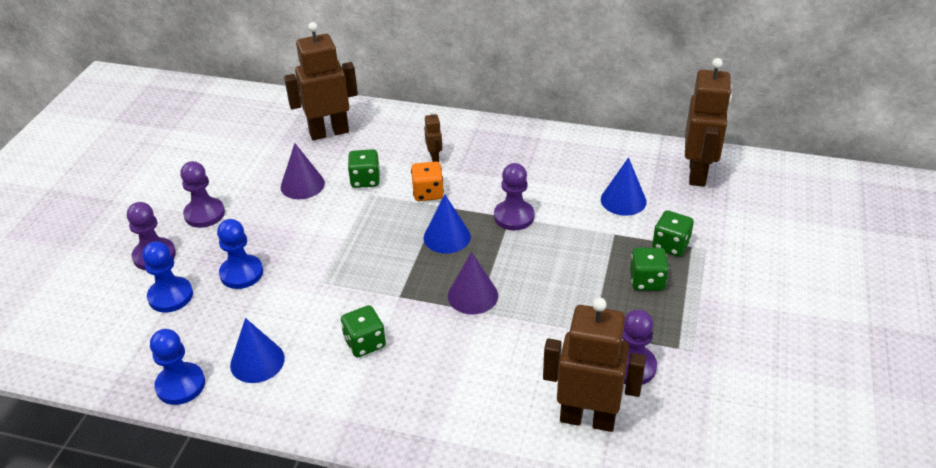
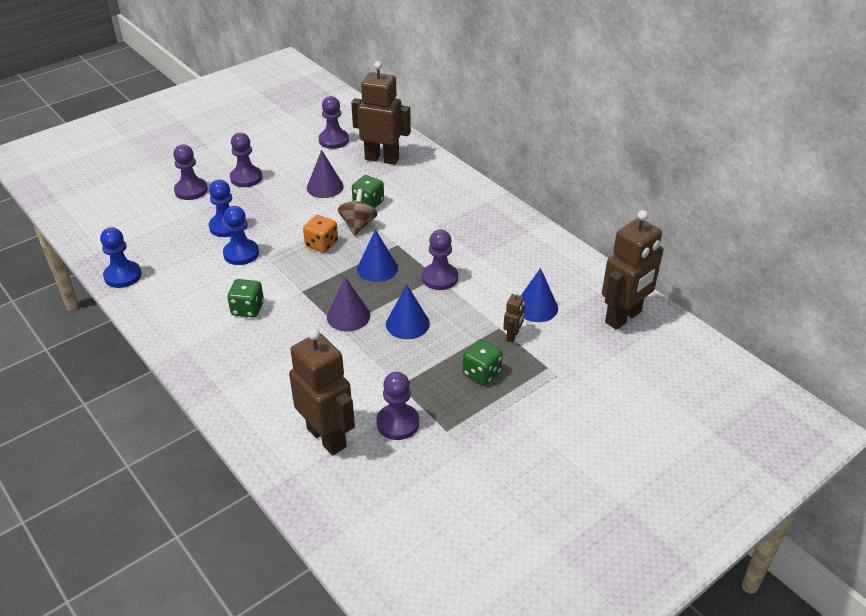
camera: 35 degrees right, 0 degrees up
(170, 296) = (173, 220): blue pawn -> blue pawn (241, 253)
(257, 135) = (333, 140): none -> purple pawn
(257, 361) = (176, 285): blue cone -> blue cone (407, 324)
(380, 206) = (358, 225): none -> brown spinning top
(428, 193) = (400, 232): orange dice -> orange dice (321, 244)
(434, 157) = (434, 209): brown robot -> brown robot (512, 336)
(670, 245) = (532, 358): green dice -> none

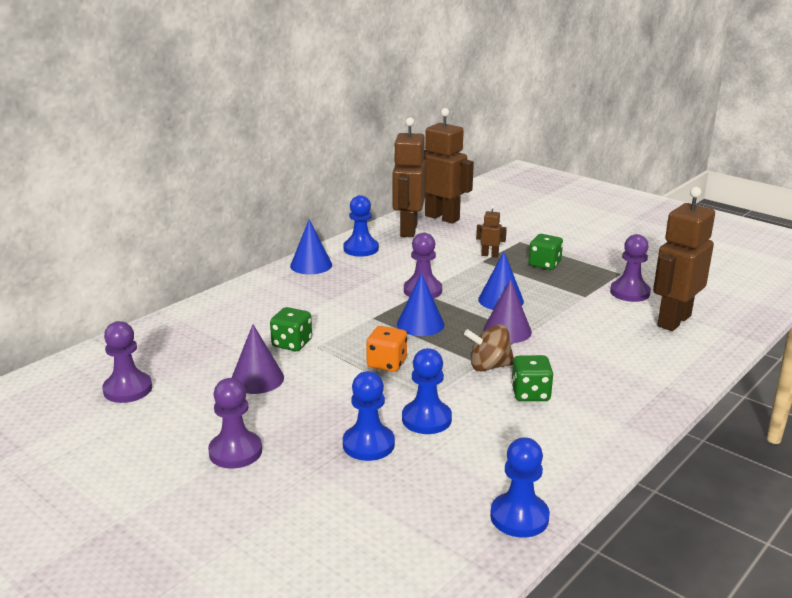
camera: 100 degrees left, 15 degrees down
(191, 190) = (276, 503): purple pawn -> none
(358, 225) = (341, 345): brown spinning top -> brown spinning top (489, 366)
(382, 159) = (184, 346): brown robot -> brown robot (408, 230)
(536, 307) = (446, 248): blue cone -> blue cone (311, 265)
(541, 250) = (361, 249): none -> blue pawn

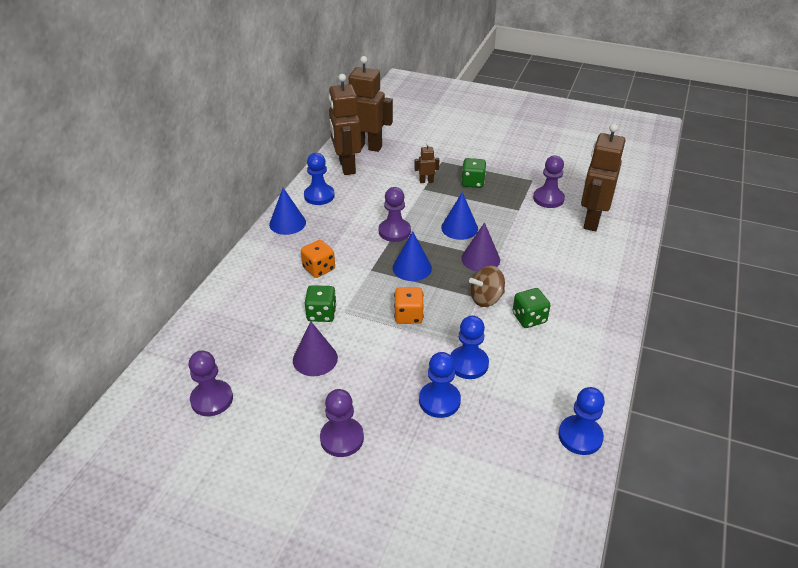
camera: 20 degrees left, 15 degrees up
(317, 306) = (319, 268): none -> orange dice

